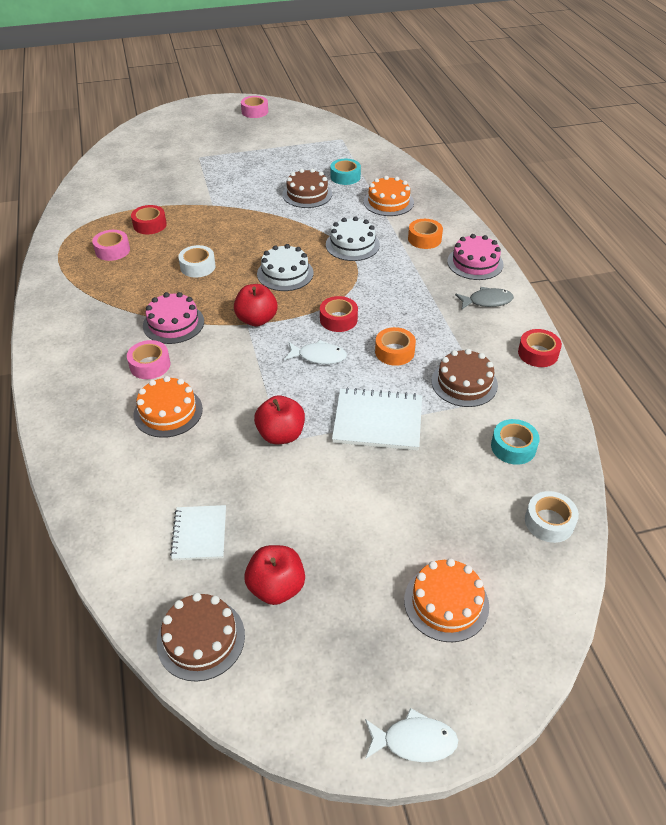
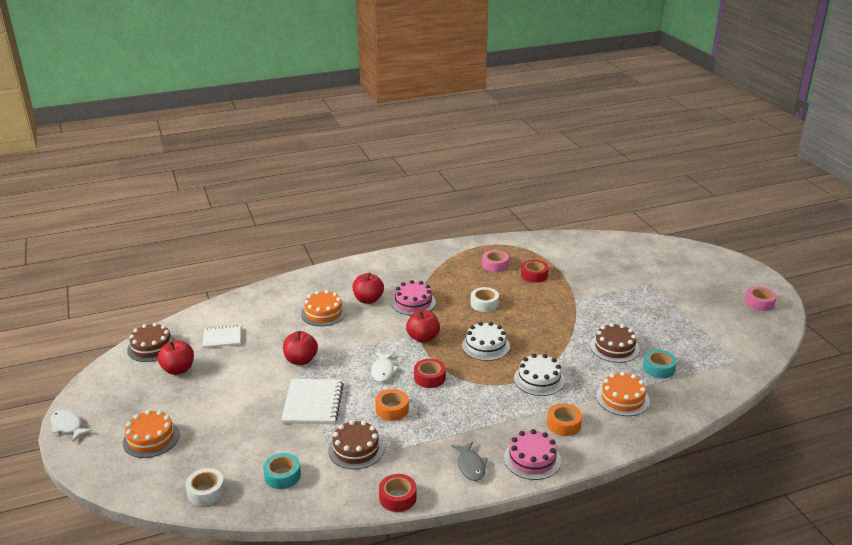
camera: 85 degrees right, 15 degrees down
(150, 365) = (368, 300): pink tape -> red apple
(414, 741) = (68, 426): white fish -> white fish turned 135 degrees clockwise

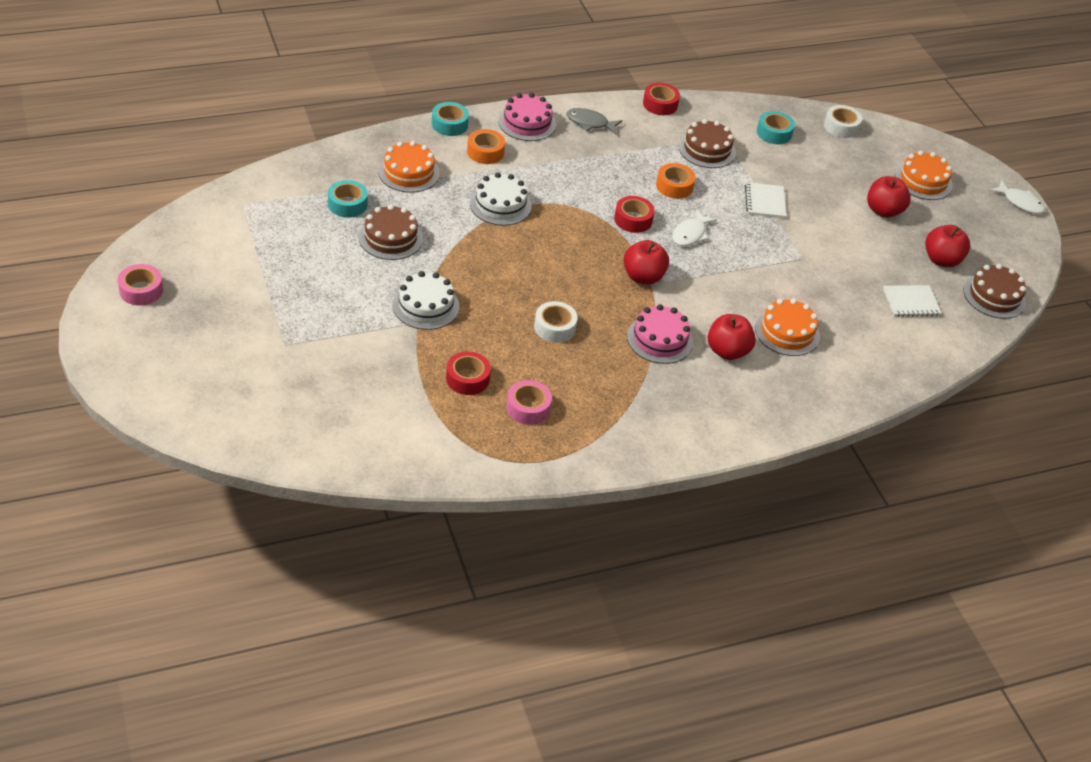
camera: 175 degrees right, 15 degrees up
(301, 360) = (795, 258): red apple -> red apple (883, 211)
(313, 403) = (765, 202): white notebook -> white notebook, size x0.63
(383, 371) = (690, 234): white fish -> white fish turned 150 degrees counterclockwise
(470, 466) = (590, 123): grey fish -> grey fish turned 60 degrees counterclockwise
(485, 346) = (560, 257): white cake -> white cake (426, 306)
(605, 449) = (449, 124): none -> turquoise tape

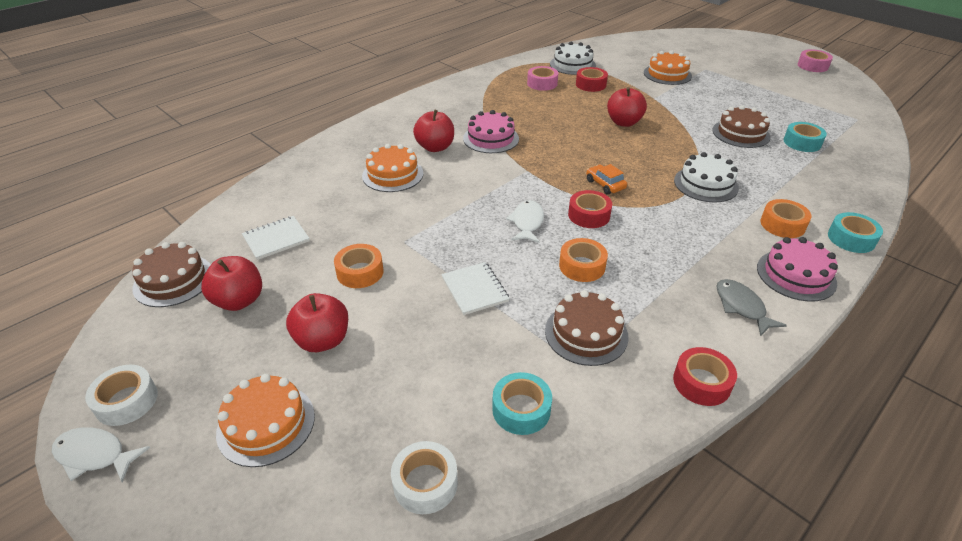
camera: 160 degrees right, 5 degrees down
(409, 172) = (805, 181): orange cake -> orange cake (667, 74)
(426, 306) = (661, 107): white cake -> white cake (572, 65)
(554, 327) = (569, 122): white tape -> white tape (126, 401)
(590, 123) = (741, 307): grey fish -> grey fish turned 105 degrees counterclockwise
(591, 240) = (605, 184): none -> orange car
(643, 277) = (538, 173): red apple -> red apple (624, 122)
(846, 247) = (360, 272): none -> orange tape

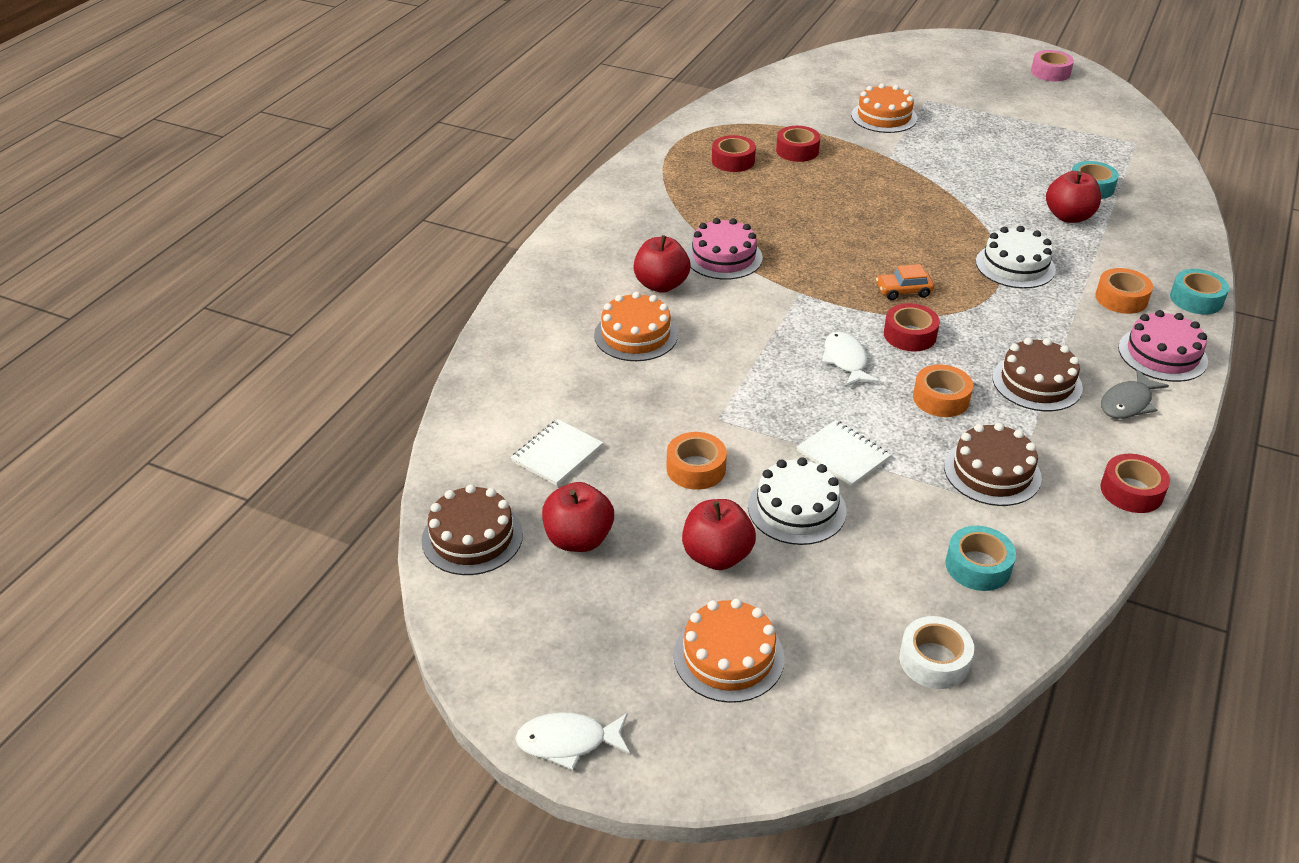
camera: 20 degrees left, 0 degrees up
(126, 401) = (549, 681): white tape -> none
(542, 83) = (733, 161): pink tape -> red tape
(572, 65) = (753, 123): white cake -> white cake (796, 508)
(605, 184) = (903, 291): orange car -> orange car turned 45 degrees counterclockwise
(624, 122) = (873, 200): red apple -> red apple (1068, 217)
(741, 133) = (1017, 188): brown cake -> brown cake (1037, 382)
(741, 307) = (1128, 403): grey fish -> grey fish turned 90 degrees counterclockwise

